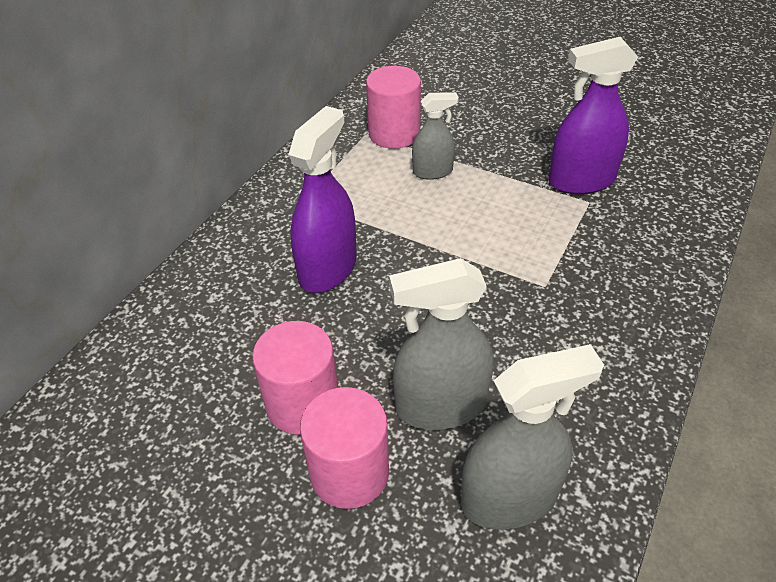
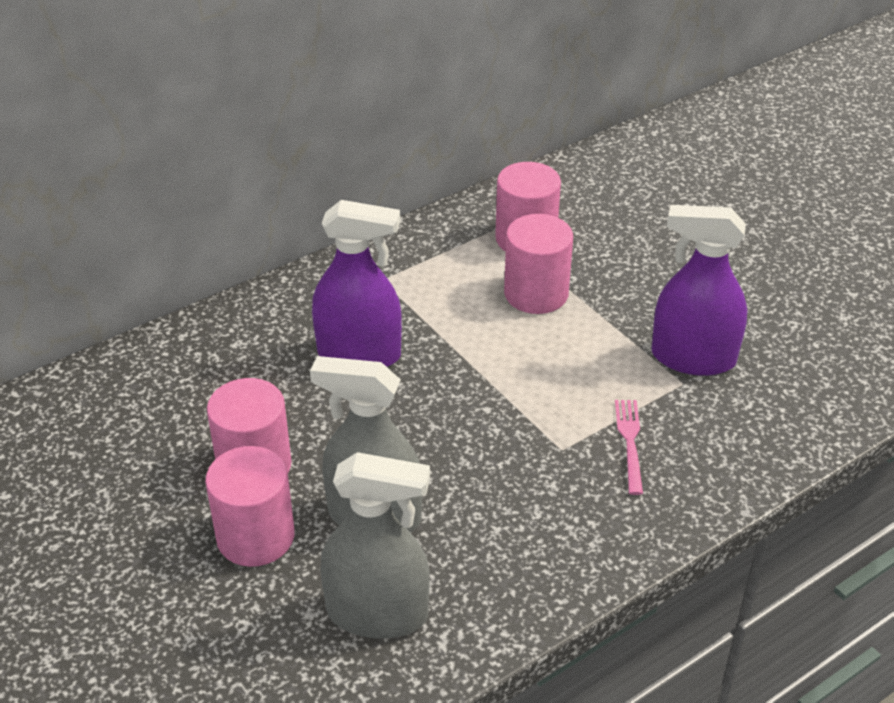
camera: 25 degrees right, 5 degrees down
(328, 268) = (359, 354): purple spray bottle -> purple spray bottle turned 45 degrees clockwise
(432, 172) = (536, 293): grey spray bottle -> pink cylinder
(589, 260) = (629, 441): none -> pink fork

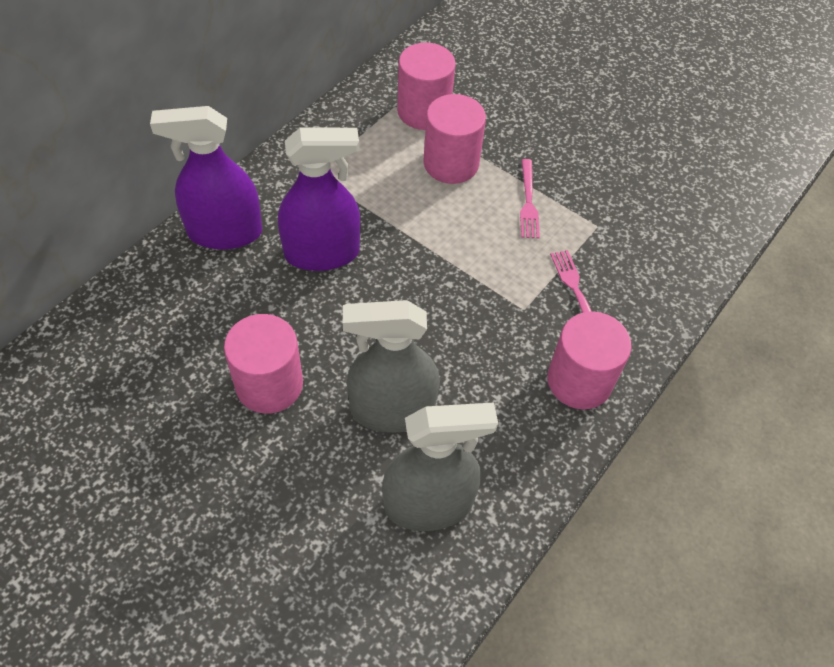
camera: 20 degrees left, 15 degrees up
(255, 536) = (296, 455): pink cylinder -> pink cylinder (579, 381)
(610, 346) = (528, 202): none -> pink fork
(693, 358) = (597, 201): purple spray bottle -> purple spray bottle (225, 232)

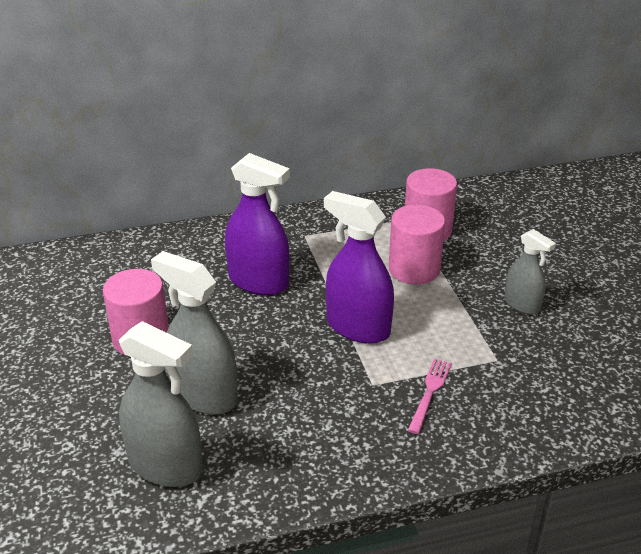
camera: 40 degrees right, 20 degrees down
(225, 232) = (207, 243): purple spray bottle -> purple spray bottle (358, 327)
(528, 202) = (452, 319): pink fork -> none
(570, 156) = (522, 304): none -> grey spray bottle
(579, 381) = (367, 453): pink cylinder -> none

